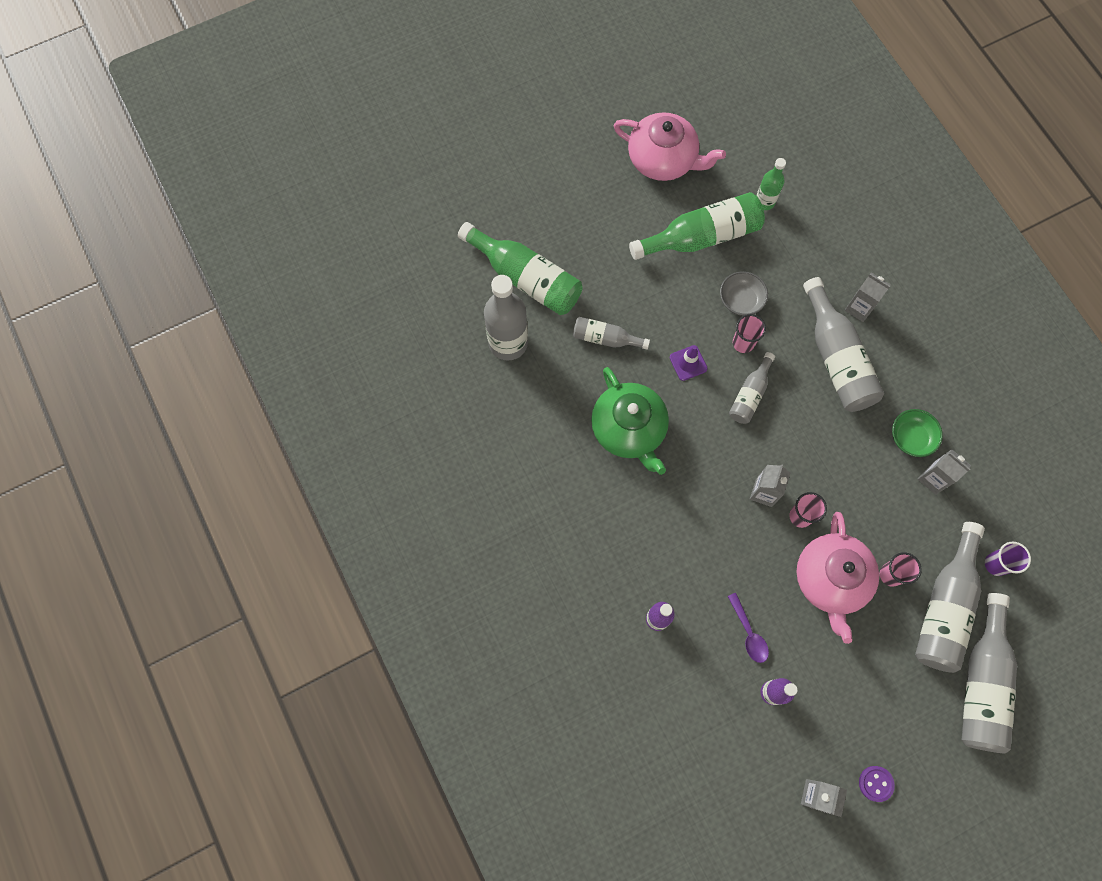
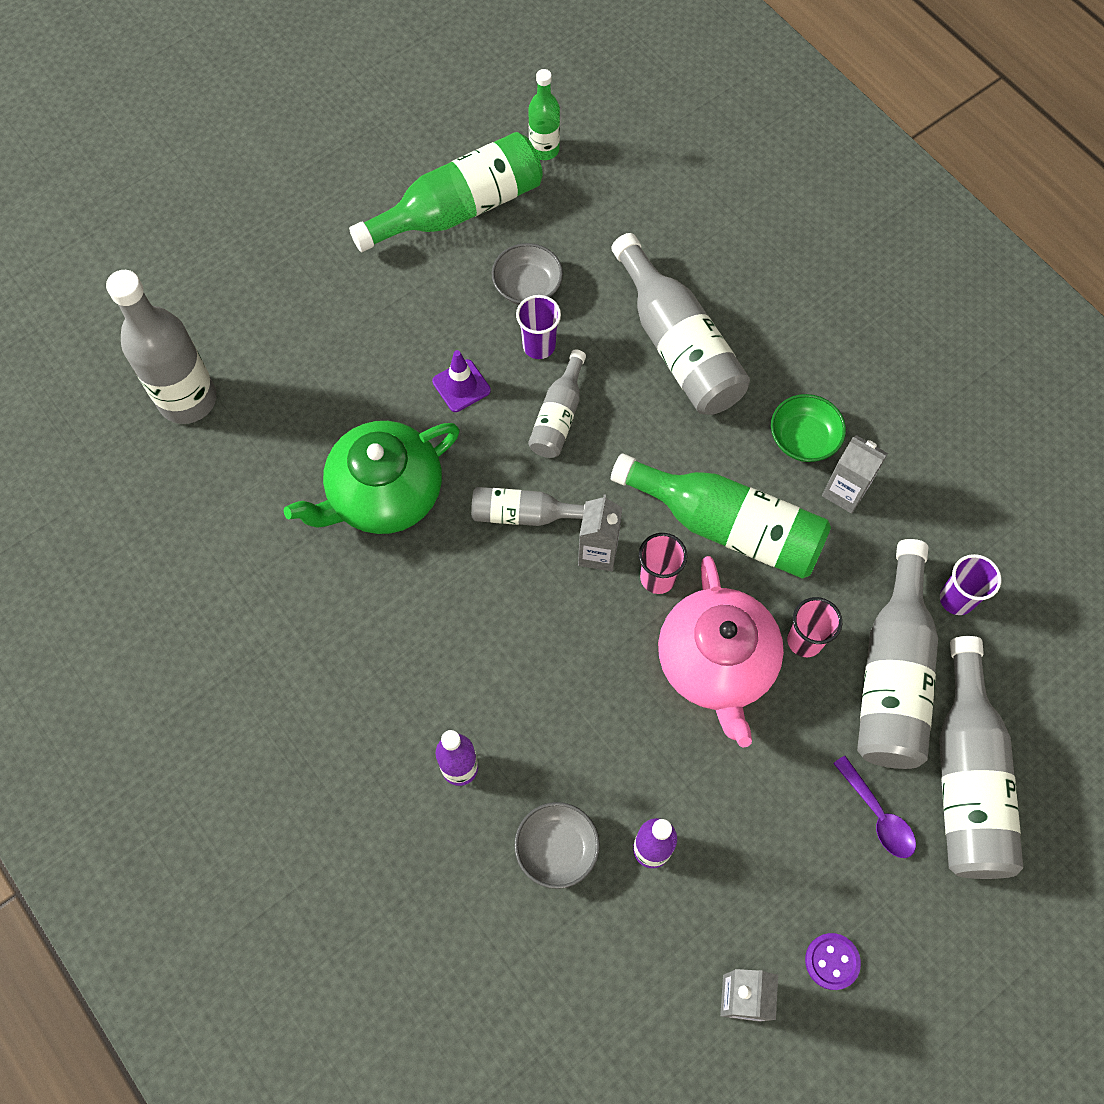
camera: 10 degrees left, 5 degrees down
(526, 278) = (206, 304): green bottle -> green bottle (728, 526)
(605, 338) = (334, 370): grey bottle -> grey bottle (524, 514)
(629, 429) = (384, 494): green teapot -> green teapot turned 90 degrees clockwise
(663, 159) = (391, 114): pink teapot -> none
(712, 681) = (556, 849): none -> grey bowl
(743, 343) = (539, 346): pink cup -> purple cup
(748, 633) = (603, 765): purple spoon -> purple spoon (878, 815)
(859, 308) = (700, 272): grey carton -> none

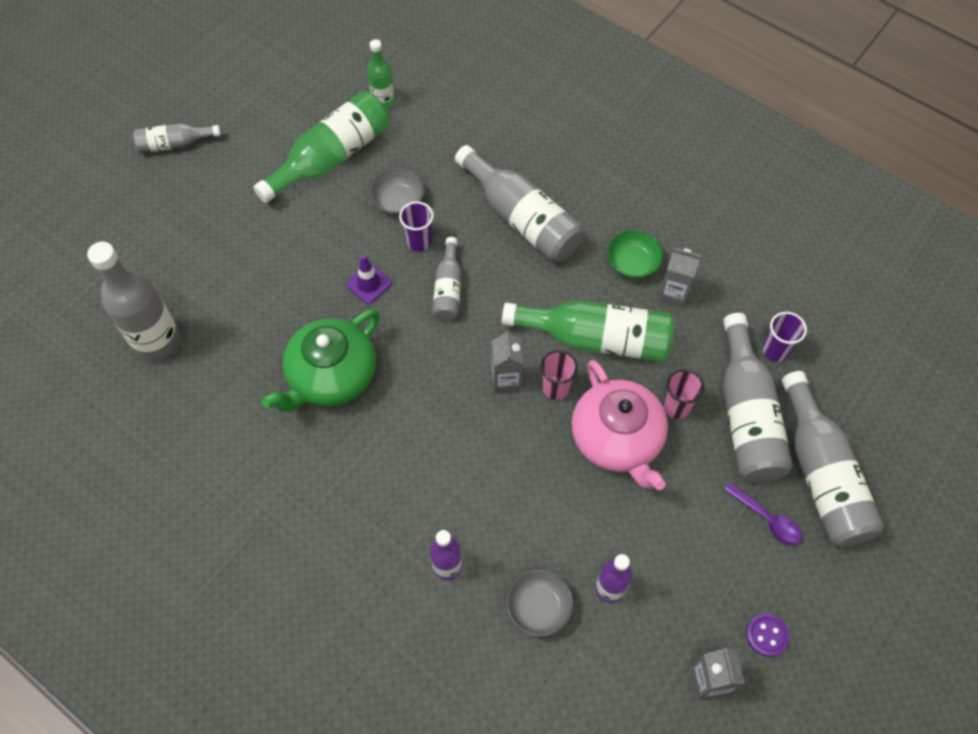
camera: 15 degrees left, 5 degrees down
(524, 514) = (442, 366): grey bottle -> grey bottle (175, 144)

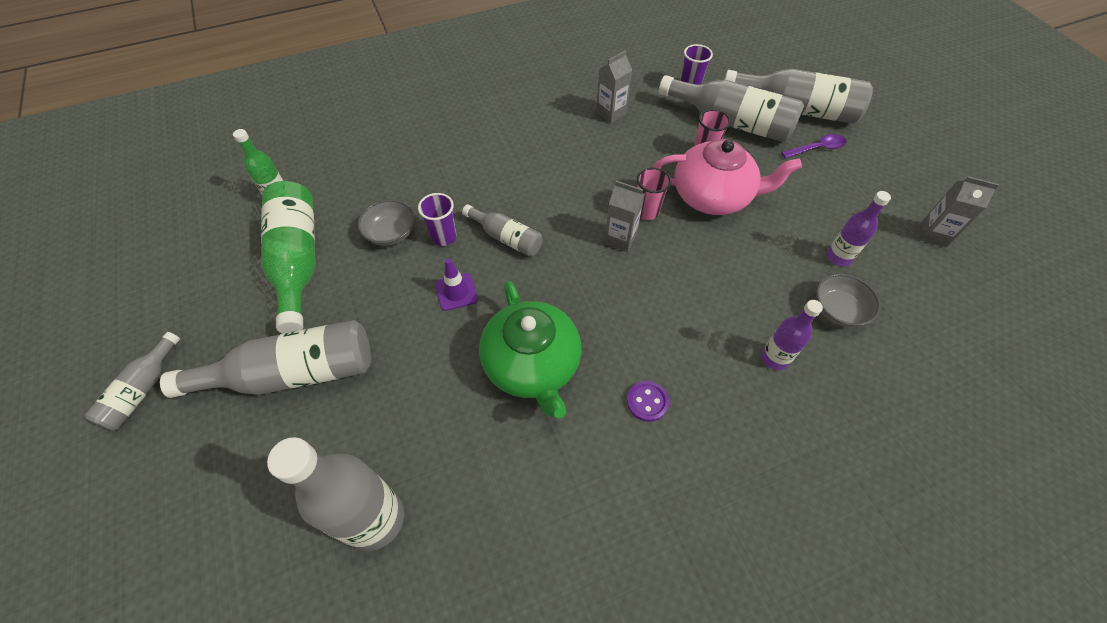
camera: 60 degrees left, 5 degrees down
(522, 219) = (478, 163): grey bottle -> grey bottle (293, 373)
(596, 339) = (619, 169): green bottle -> none
(632, 264) = (569, 122): green bowl -> none
(766, 635) = (906, 188): purple button -> purple button (647, 402)

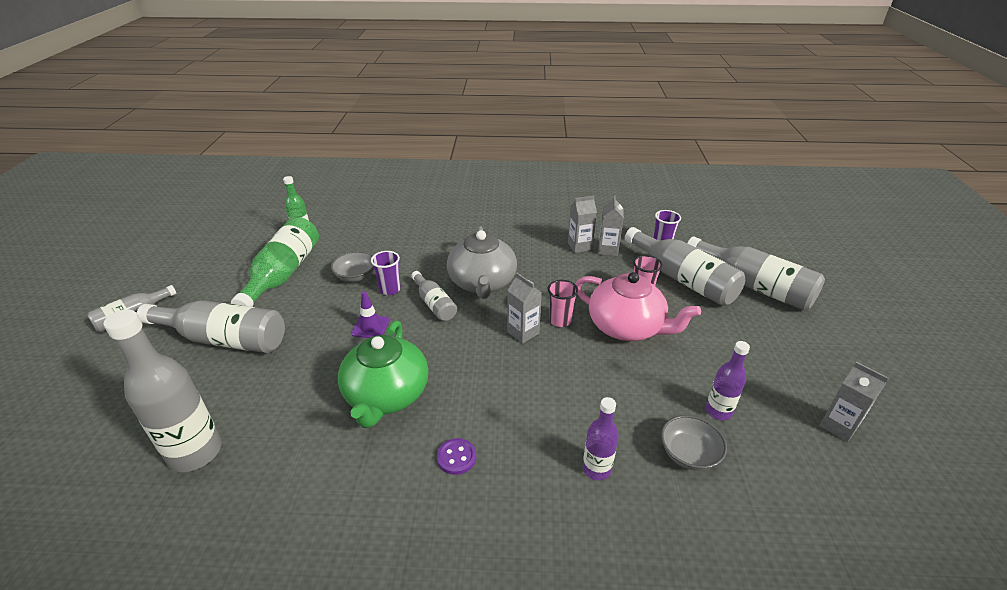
camera: 25 degrees right, 20 degrees down
(540, 193) = (482, 283): none -> grey teapot
(641, 109) = (607, 250): none -> grey carton
(817, 148) = (755, 320): purple spoon -> none

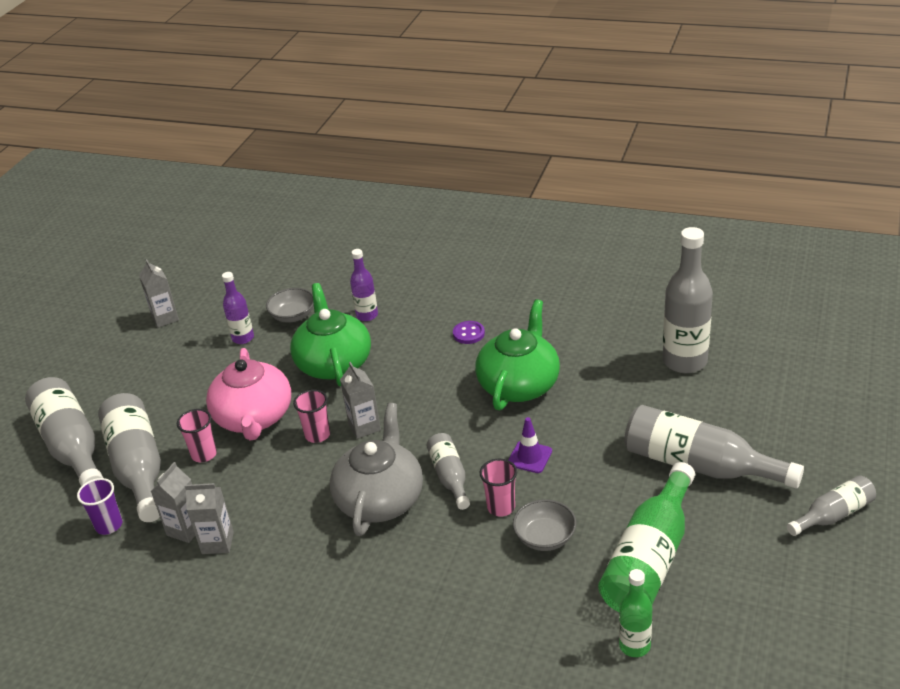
camera: 160 degrees left, 0 degrees up
(390, 289) = (501, 507): purple cup -> pink cup
(592, 393) = (334, 363): none -> green teapot
(626, 327) = (254, 418): pink teapot -> pink teapot turned 150 degrees counterclockwise

